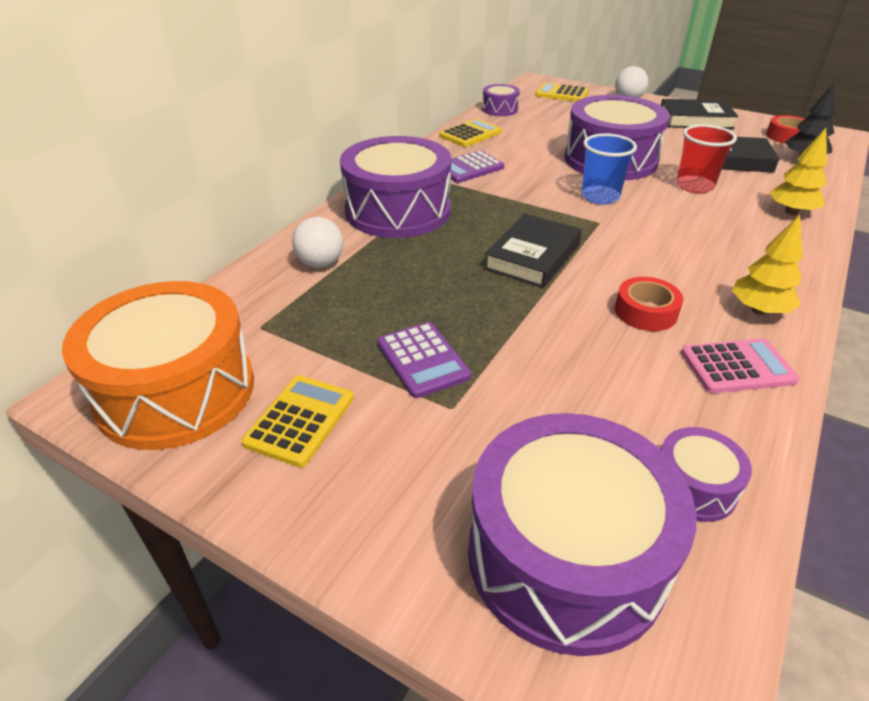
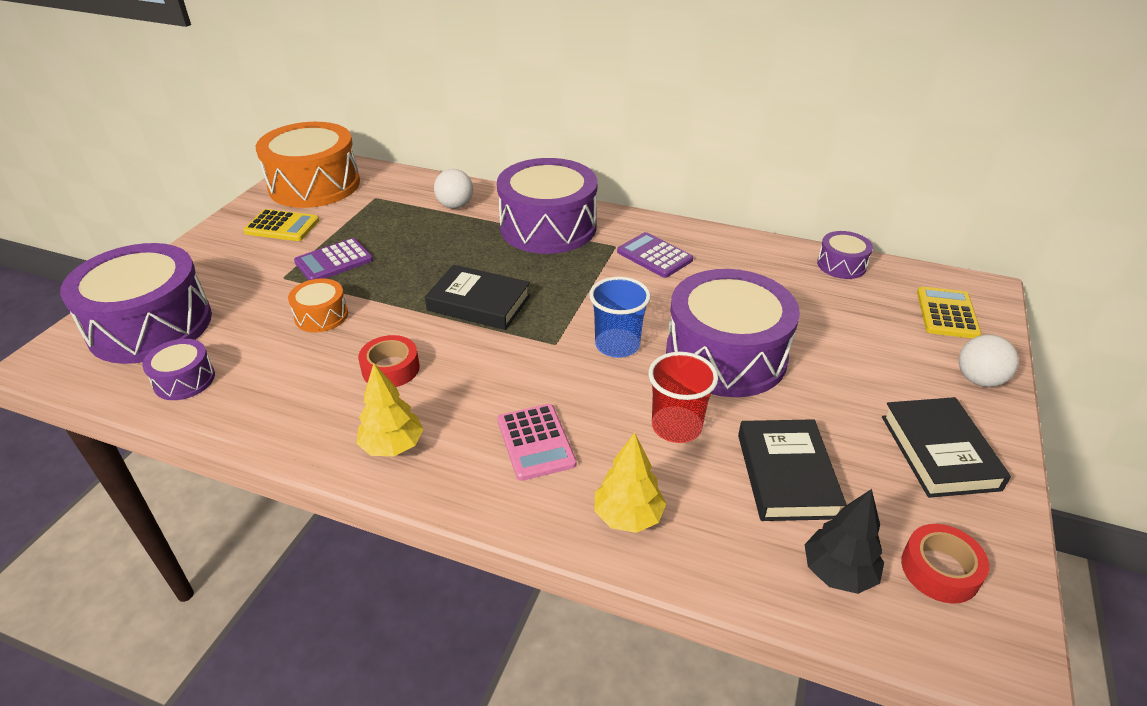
camera: 80 degrees right, 0 degrees up
(470, 134) = (746, 250): yellow calculator -> none
(549, 365) = (321, 316): none -> orange drum
(737, 367) = (307, 418): pink calculator -> pink calculator (536, 442)

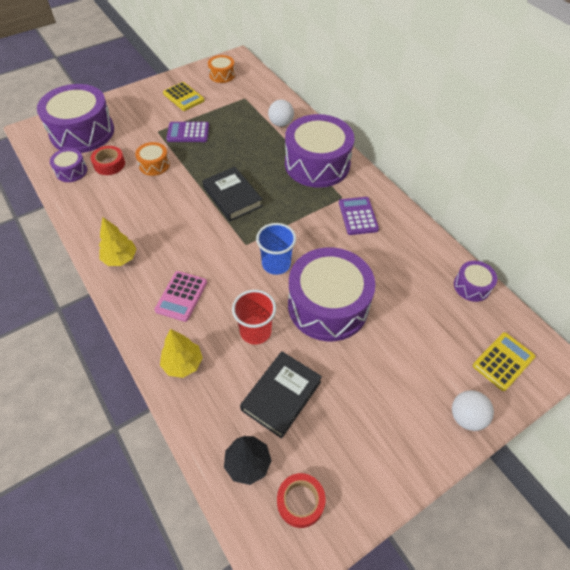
camera: 35 degrees right, 15 degrees up
(314, 185) = (222, 75): orange drum -> orange drum, size x0.46
(391, 368) = (157, 214): red tape -> red tape (109, 164)
(939, 452) = (382, 442): black book -> none

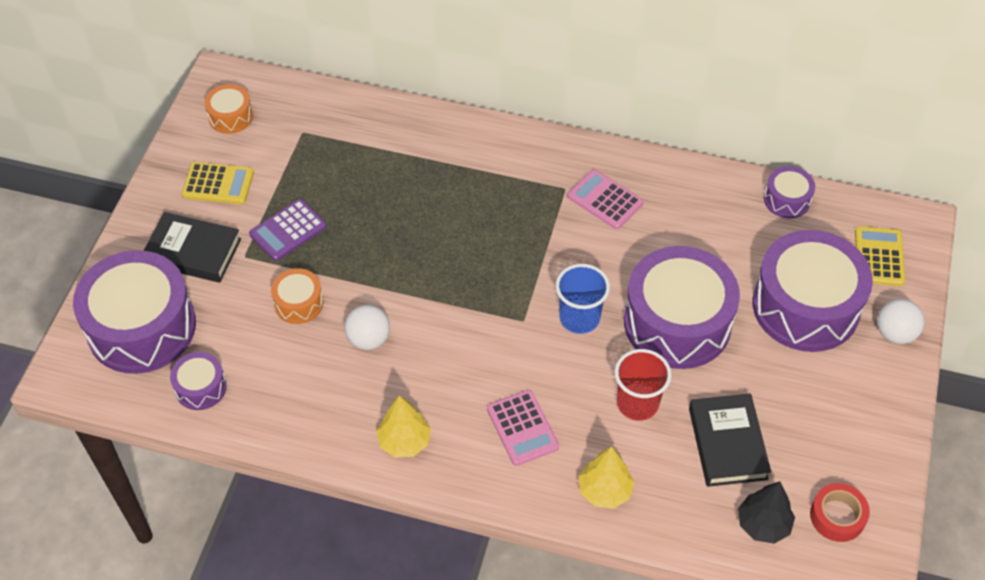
camera: 40 degrees left, 0 degrees up
(109, 164) = (239, 343): red tape -> none
(232, 197) = (444, 276): black book -> black book (193, 251)
(281, 123) = (391, 139): white ball -> white ball (369, 339)
(317, 164) = (493, 165): purple drum -> purple drum (805, 306)
(358, 216) = (605, 200): purple calculator -> pink calculator

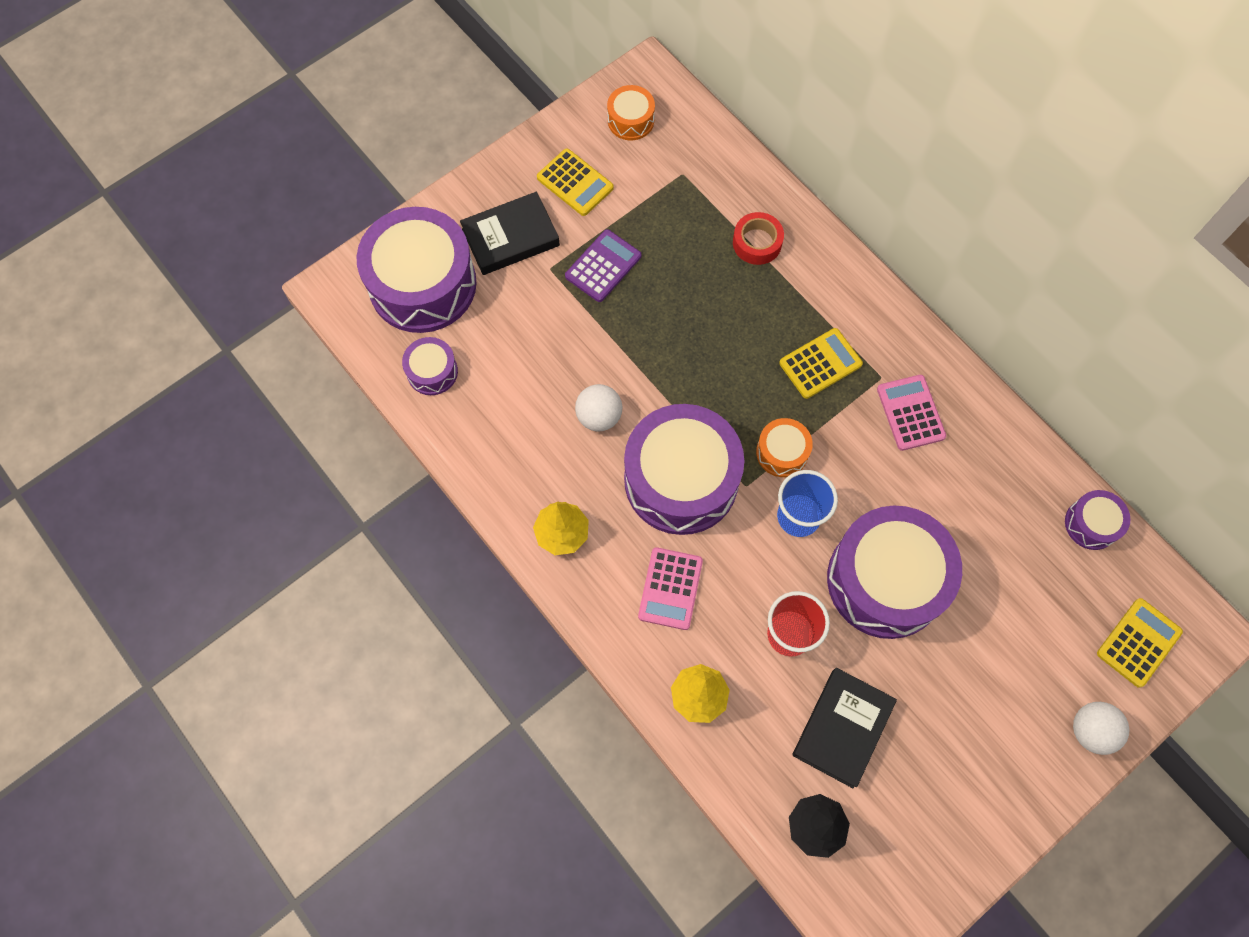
camera: 35 degrees right, 15 degrees up
(193, 251) = (510, 237): black book -> black book turned 75 degrees counterclockwise
(288, 230) = (603, 266): purple calculator -> purple calculator turned 135 degrees clockwise
(298, 303) = (564, 343): orange drum -> orange drum (782, 452)
(512, 204) = (820, 363): none -> yellow calculator
(805, 306) = (1023, 645): purple drum -> purple drum (681, 479)
(837, 516) = (890, 867): red tape -> red tape (757, 243)

